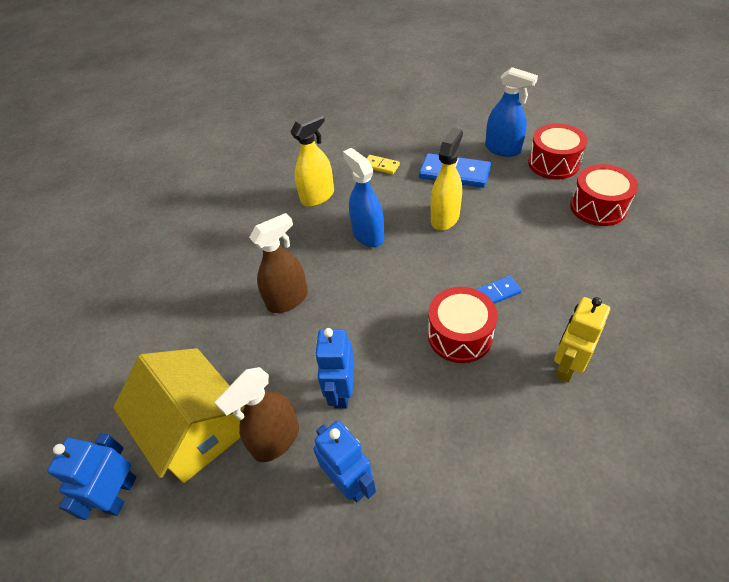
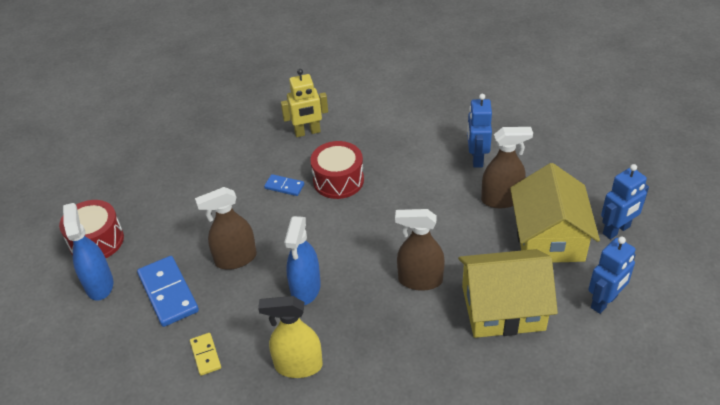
camera: 140 degrees left, 5 degrees down
(200, 325) = (503, 308): none -> yellow house
(341, 392) = (440, 198): blue robot -> blue robot (604, 302)
(445, 218) = (235, 259): yellow spray bottle -> brown spray bottle
(598, 207) = (139, 189): red drum -> none

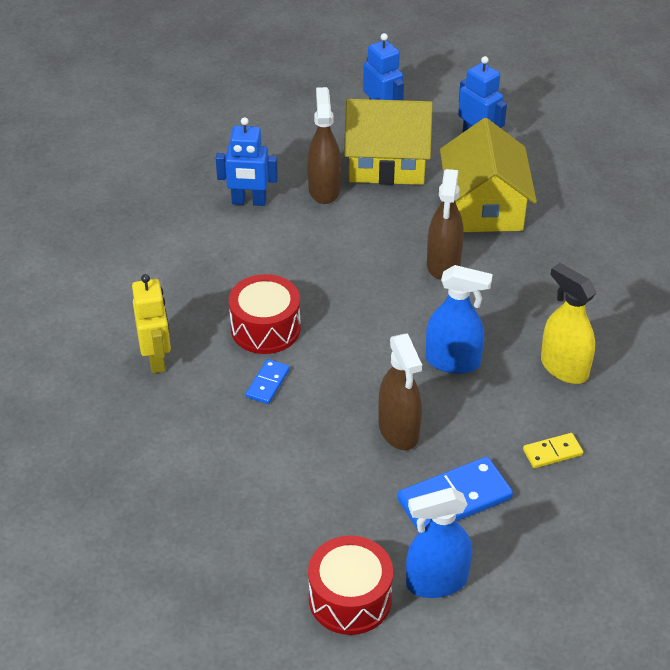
camera: 90 degrees left, 0 degrees up
(298, 366) = (564, 368): yellow spray bottle -> yellow spray bottle turned 135 degrees clockwise

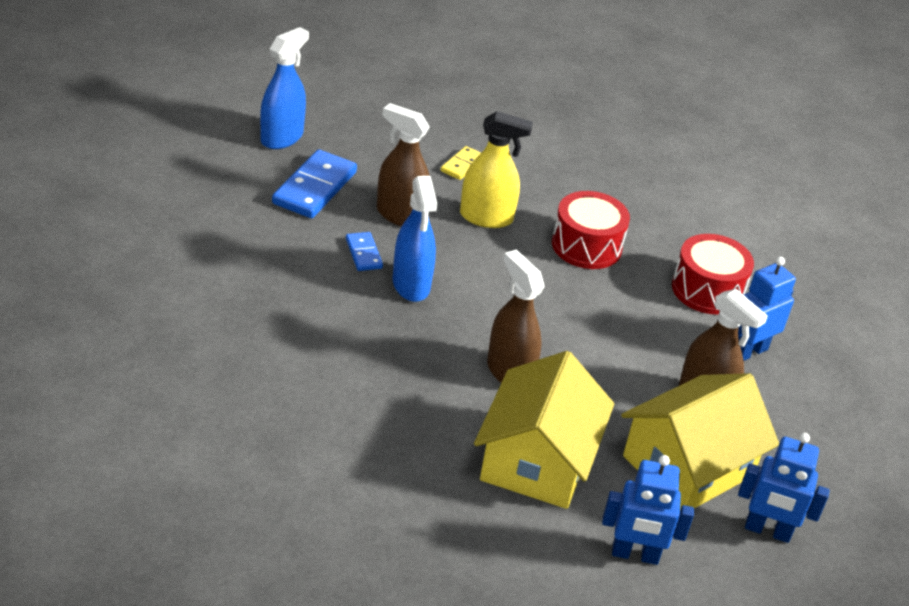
camera: 135 degrees right, 5 degrees down
(156, 359) = (632, 190): yellow robot -> none
(268, 383) = (533, 207): blue domino -> blue domino (363, 253)
(350, 598) = (330, 110): red drum -> red drum (707, 290)
(453, 361) = (411, 285): blue spray bottle -> blue spray bottle turned 75 degrees counterclockwise
(484, 206) = (537, 460): yellow house -> yellow house turned 60 degrees clockwise
(552, 452) = (266, 248): yellow domino -> yellow domino (462, 165)
(564, 368) = (311, 321): yellow spray bottle -> yellow spray bottle (486, 217)

